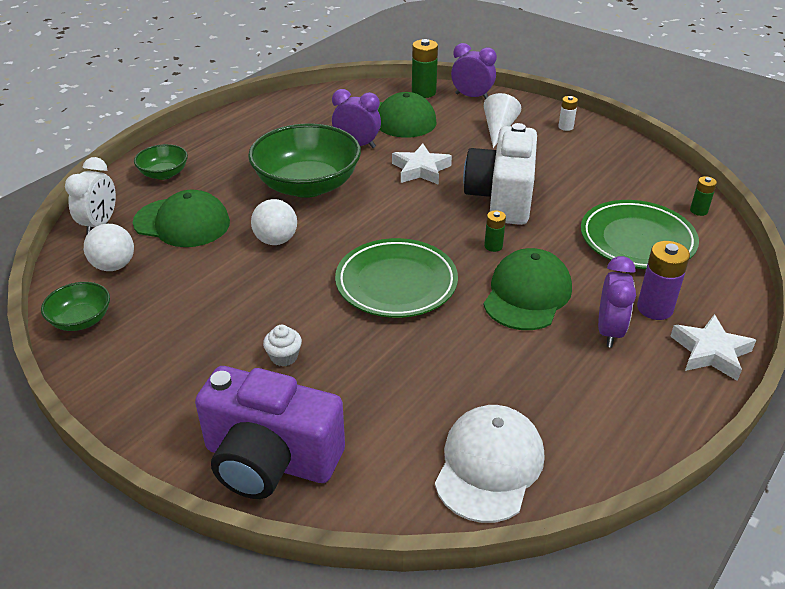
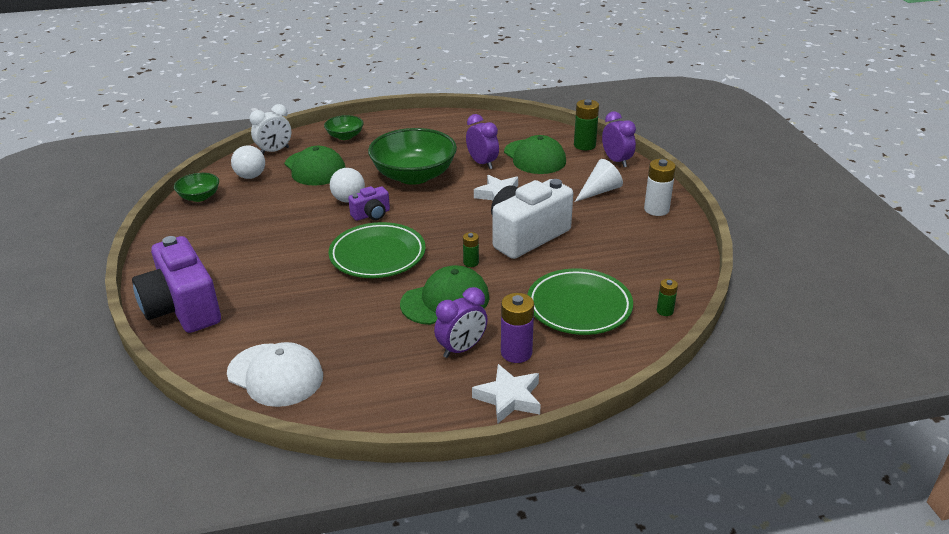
camera: 40 degrees right, 5 degrees down
(284, 357) = (261, 263): white cupcake -> none
(325, 245) = (371, 215): none -> purple camera
(489, 465) = (275, 375): white cap -> white cap turned 60 degrees clockwise
(565, 127) = (656, 209): white battery -> white battery, size x1.76

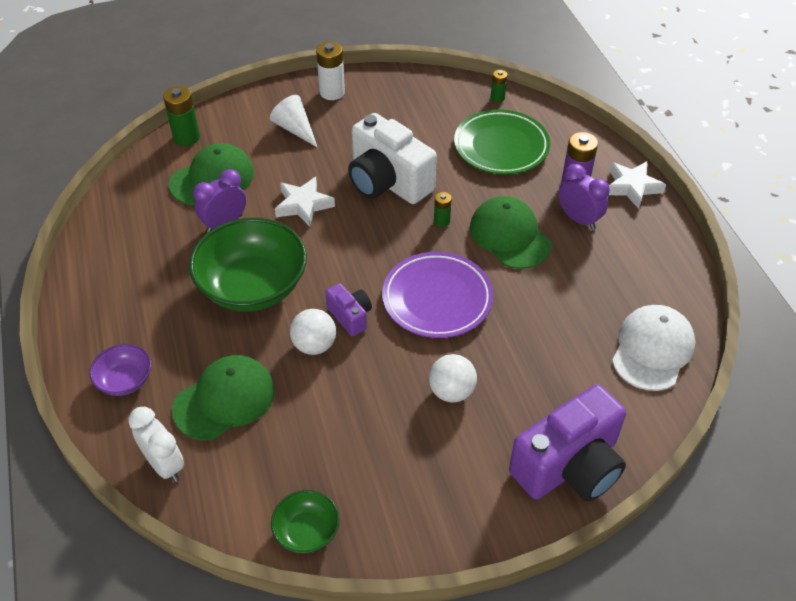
camera: 95 degrees left, 15 degrees up
(250, 176) = (245, 477): white ball -> white ball (451, 391)
(345, 136) = (125, 380): green bowl -> purple bowl
(377, 255) = (437, 299): green plate -> purple plate
(616, 161) = (228, 114): purple clock -> none

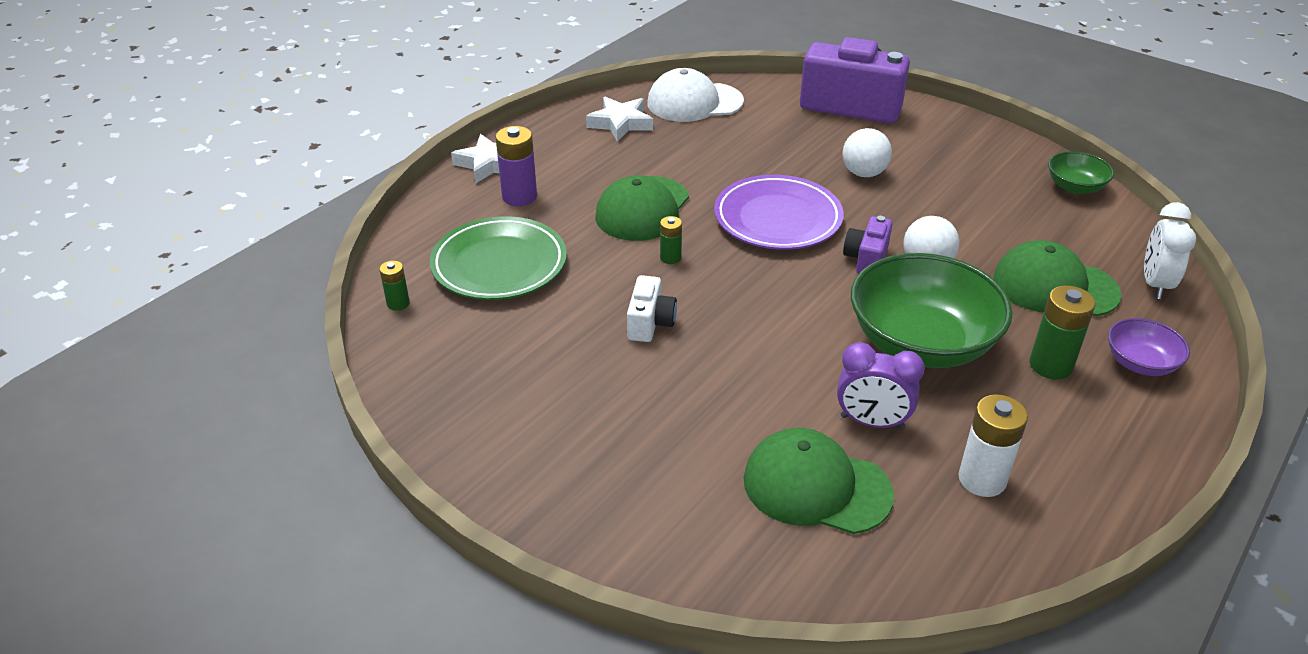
camera: 125 degrees left, 10 degrees down
(186, 138) = (772, 577): green battery -> green battery (1050, 365)
(295, 129) = (633, 461): white cone -> none
(303, 205) = (763, 371): white star -> white star (621, 123)
(332, 92) = (513, 468): white battery -> white battery (982, 479)
(387, 182) = (650, 323): white camera -> white camera, size x0.48
(578, 219) = (573, 179): purple clock -> none

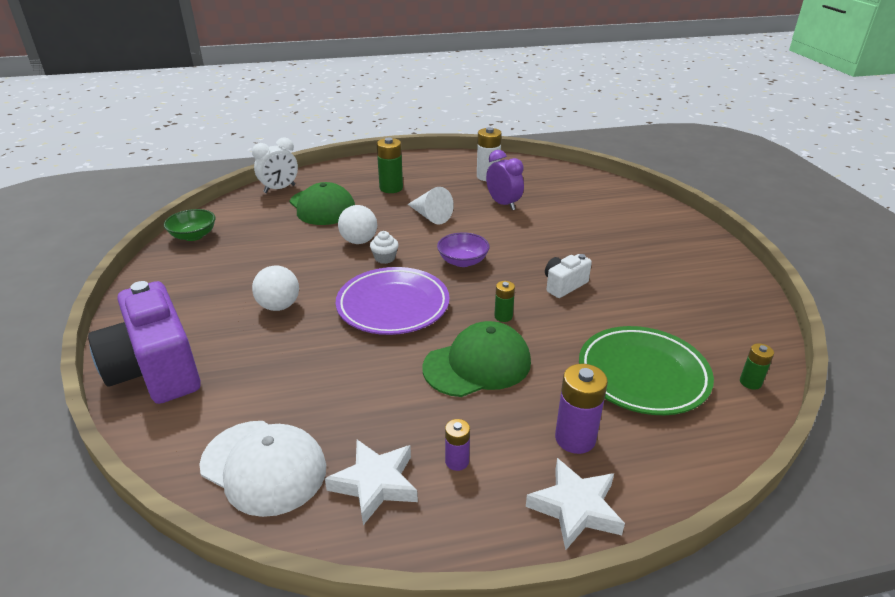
camera: 140 degrees left, 5 degrees down
(585, 152) = (457, 461): none -> purple battery
(816, 486) = (559, 198): green cap -> none
(866, 259) = (385, 258): purple camera -> white cupcake
(921, 343) = (430, 216): green bowl -> white cone
(1140, 363) = (355, 175): purple bowl -> purple bowl (463, 261)

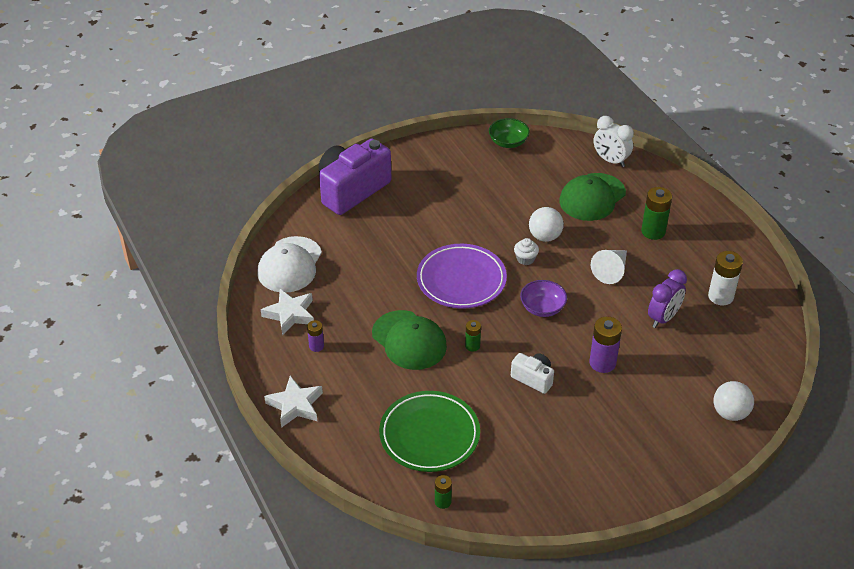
camera: 75 degrees right, 10 degrees up
(279, 306) = (436, 221): white ball -> white ball (730, 413)
(575, 438) = (352, 400): purple battery -> purple battery (602, 363)

